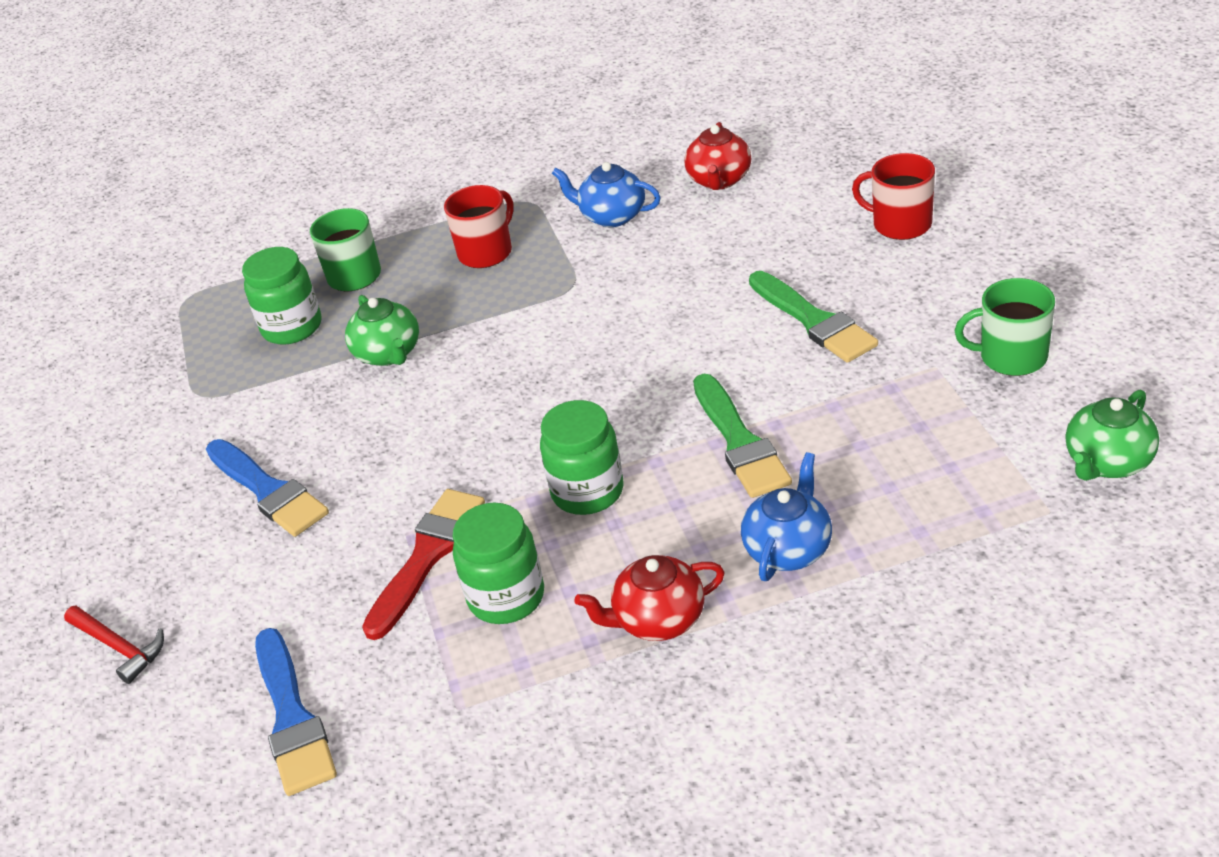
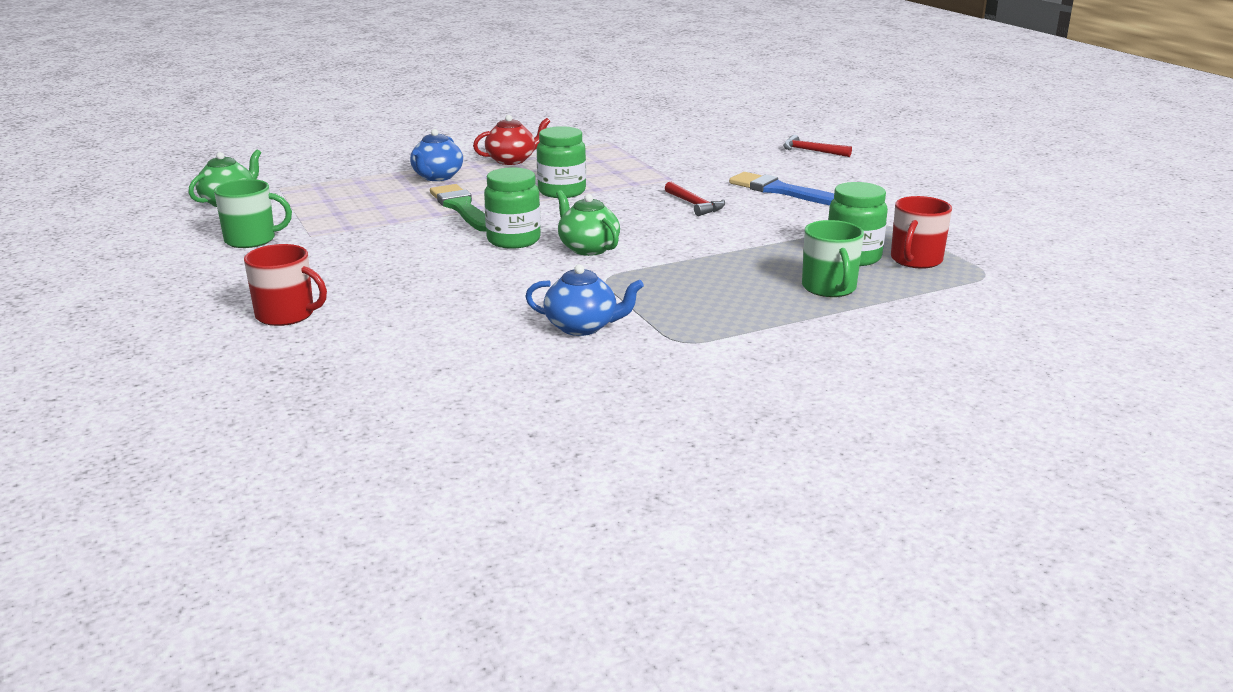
camera: 165 degrees right, 15 degrees down
(292, 718) = (694, 139): blue brush -> none
(388, 354) = (749, 243): green teapot -> green teapot (588, 248)
(409, 448) = (695, 205): none -> red hammer
(427, 556) = (654, 173): red brush -> none
(486, 252) = (704, 302): red mug -> red mug (915, 260)
(506, 597) = (599, 164): green jar -> green jar (513, 240)
(719, 180) = (464, 356): red teapot -> none
(814, 321) = (393, 257): green brush -> none

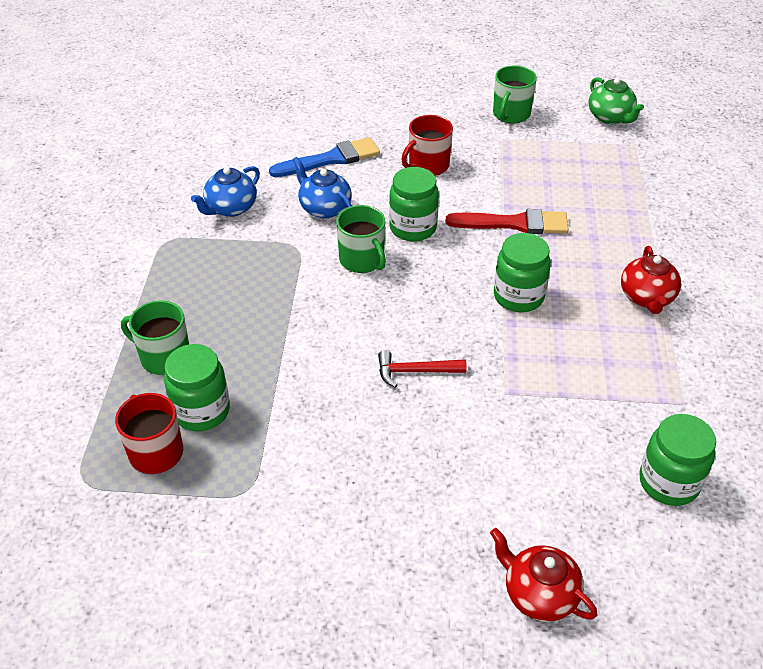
camera: 120 degrees right, 20 degrees up
(286, 315) = (361, 107): red mug -> red mug (428, 165)
(437, 177) = (615, 233): blue teapot -> blue teapot (324, 208)
(461, 208) = (514, 223): green brush -> red brush
(588, 248) = (362, 260): green teapot -> green mug
(683, 138) = (668, 482): none -> green jar
(780, 191) = (408, 464): blue brush -> blue brush (330, 159)
(811, 151) = (539, 594): red hammer -> red teapot

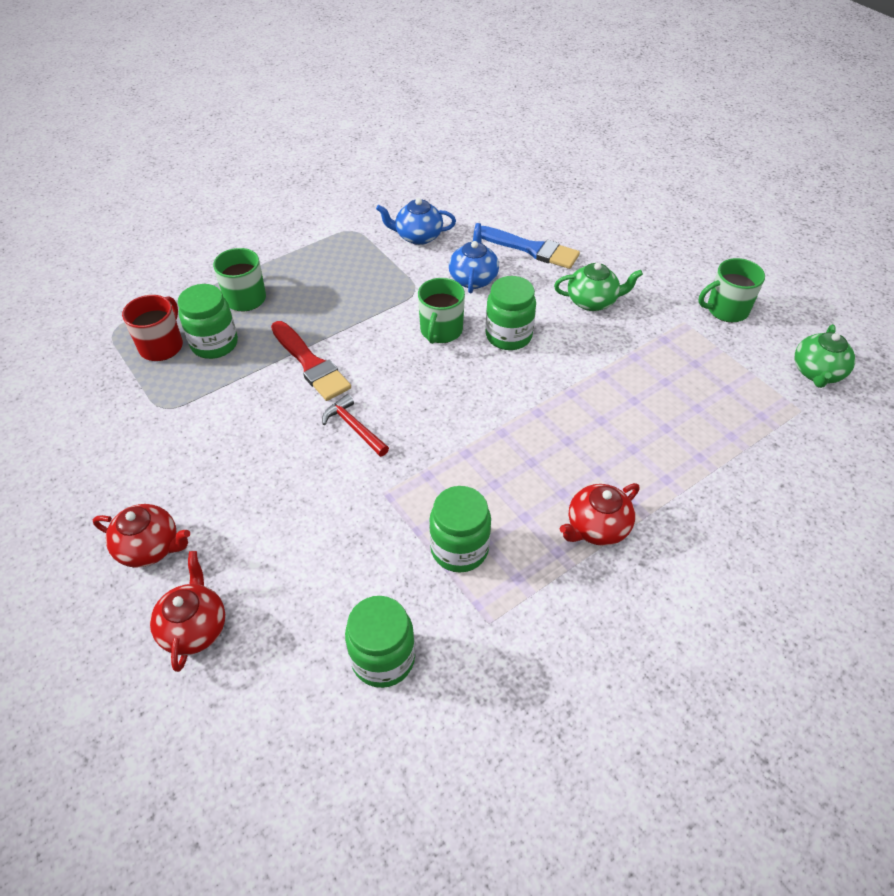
camera: 50 degrees right, 5 degrees up
(417, 585) = (150, 547): none -> red teapot
(428, 165) = (592, 301): red mug -> green teapot
(514, 223) = (586, 390): red brush -> red brush (311, 364)
(518, 296) = (501, 441): green jar -> green jar (459, 549)

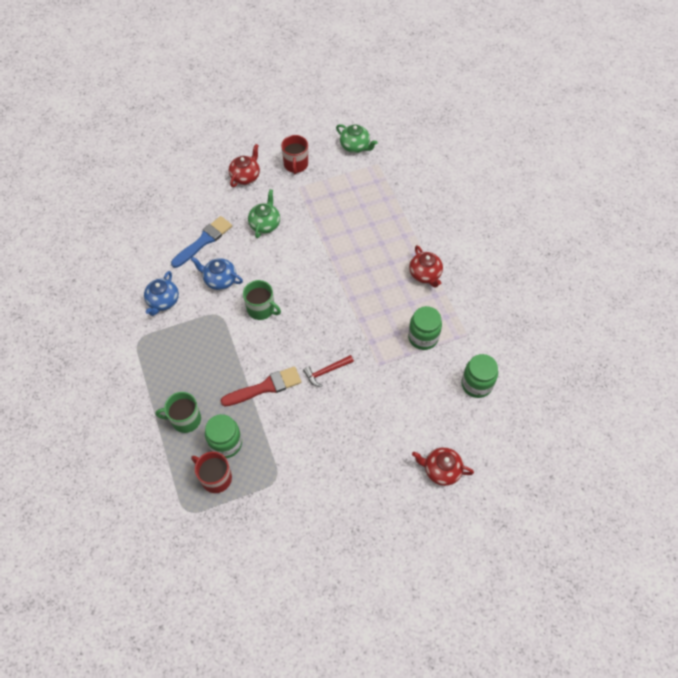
camera: 75 degrees left, 10 degrees up
(150, 547) = (384, 491): red teapot -> red teapot (245, 176)
(508, 336) = (279, 275): green jar -> none
(726, 310) = (296, 164): green mug -> red mug

